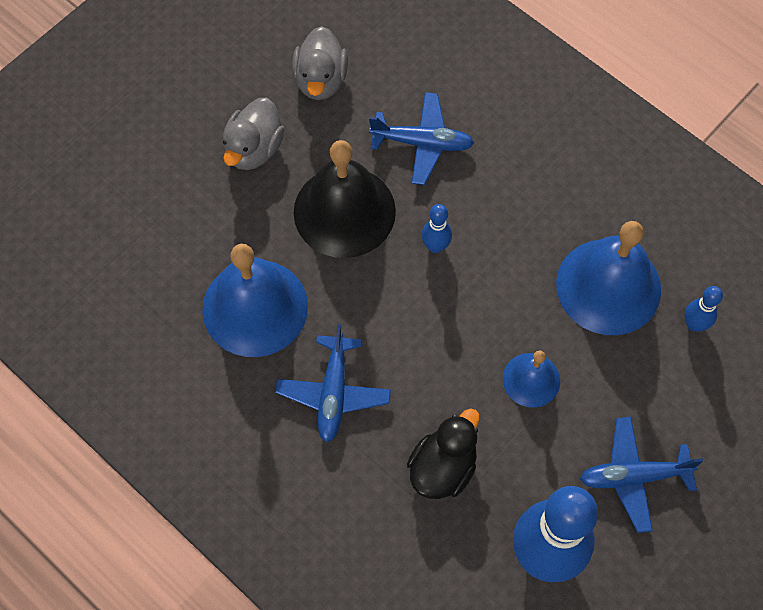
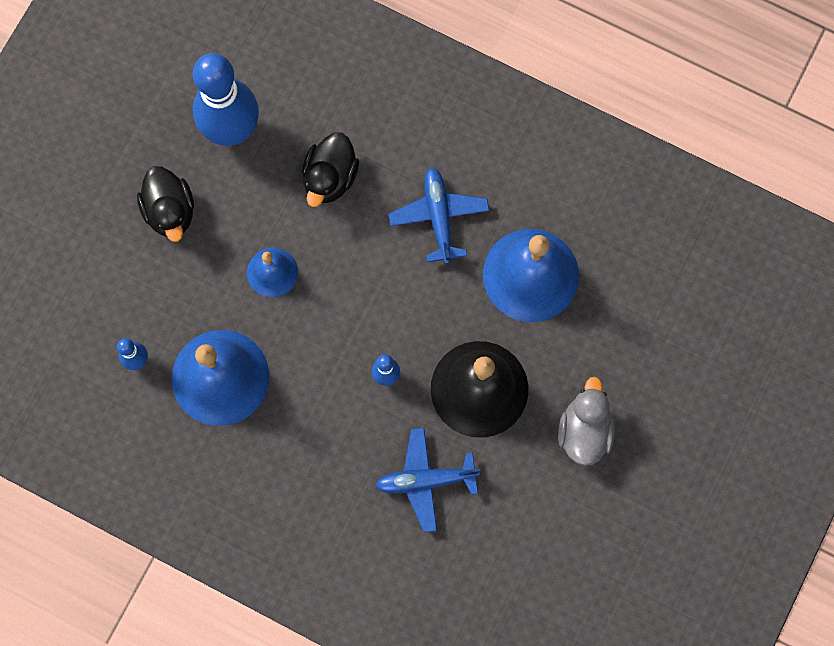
camera: 165 degrees right, 10 degrees up
(320, 80) = (544, 525): grey duck -> none
(634, 476) = (170, 211): blue plane -> black duck

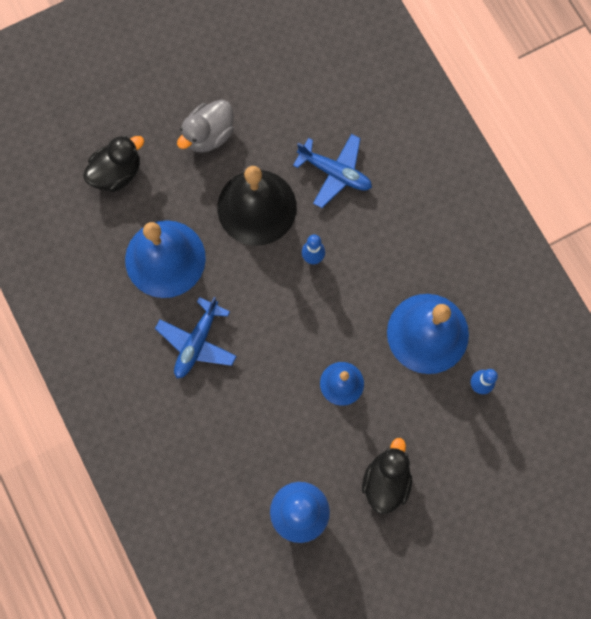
camera: 145 degrees left, 0 degrees up
(330, 178) = (253, 425): black duck -> black duck (117, 173)

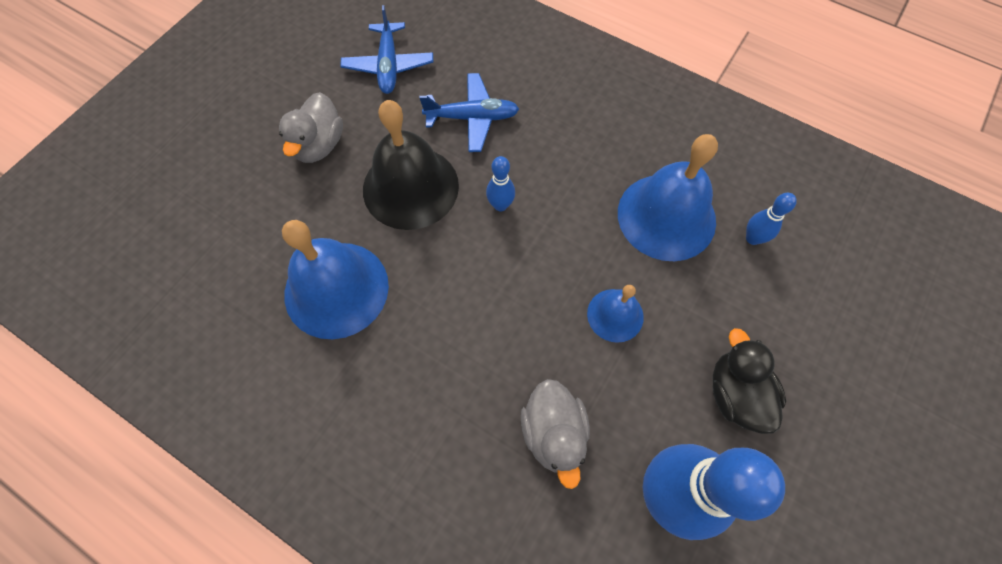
camera: 30 degrees left, 10 degrees down
(117, 173) = (233, 229): black duck -> none
(197, 342) = (425, 360): blue plane -> blue plane (388, 65)
(251, 436) = (553, 433): none -> grey duck

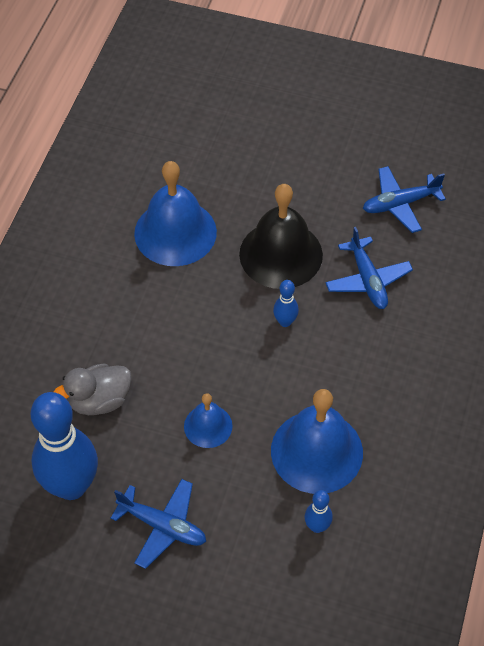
camera: 75 degrees right, 10 degrees down
(319, 145) = (299, 181): grey duck -> none
(735, 394) = (162, 526): black duck -> blue plane

